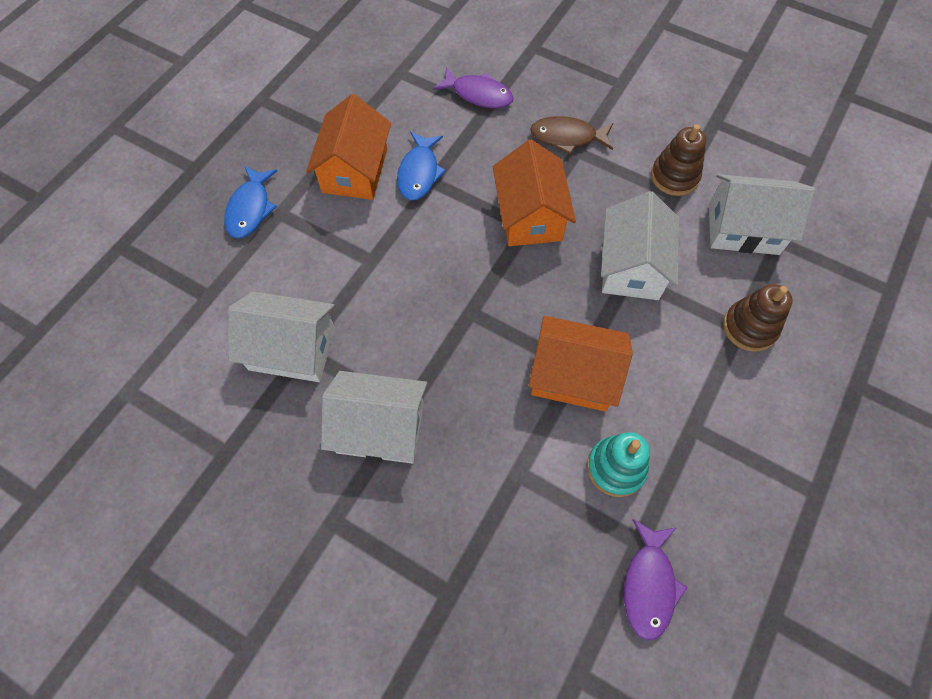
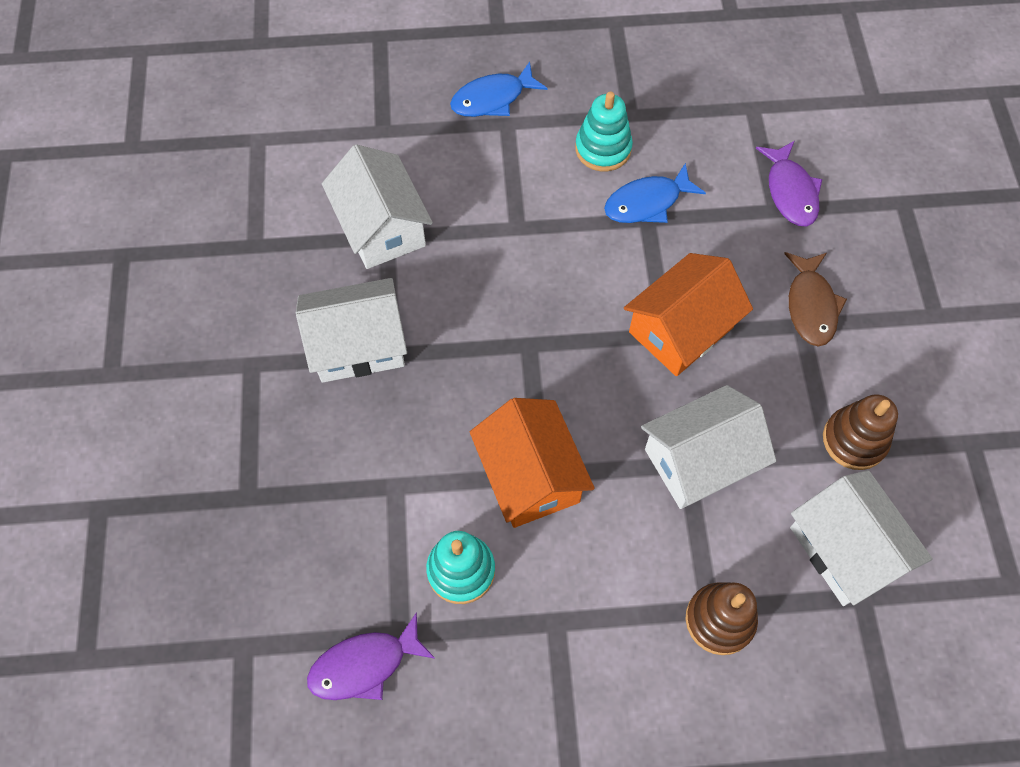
camera: 55 degrees right, 0 degrees up
(355, 170) = (603, 149): orange house -> turquoise stacking toy
(380, 428) = (358, 345): white house -> white house turned 75 degrees counterclockwise
(567, 137) = (811, 306): brown fish -> brown fish turned 150 degrees counterclockwise

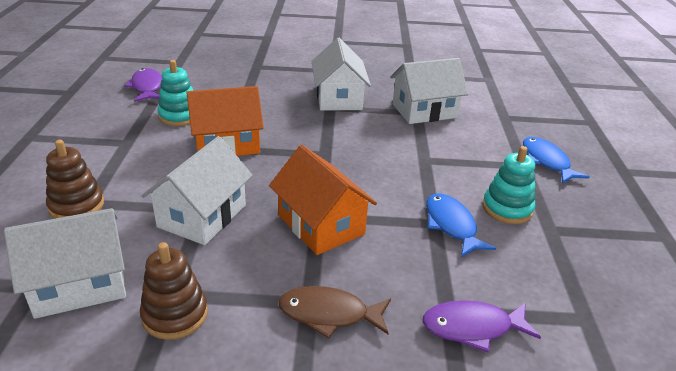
camera: 95 degrees right, 30 degrees down
(699, 460) = (202, 216): white house -> white house turned 45 degrees clockwise

